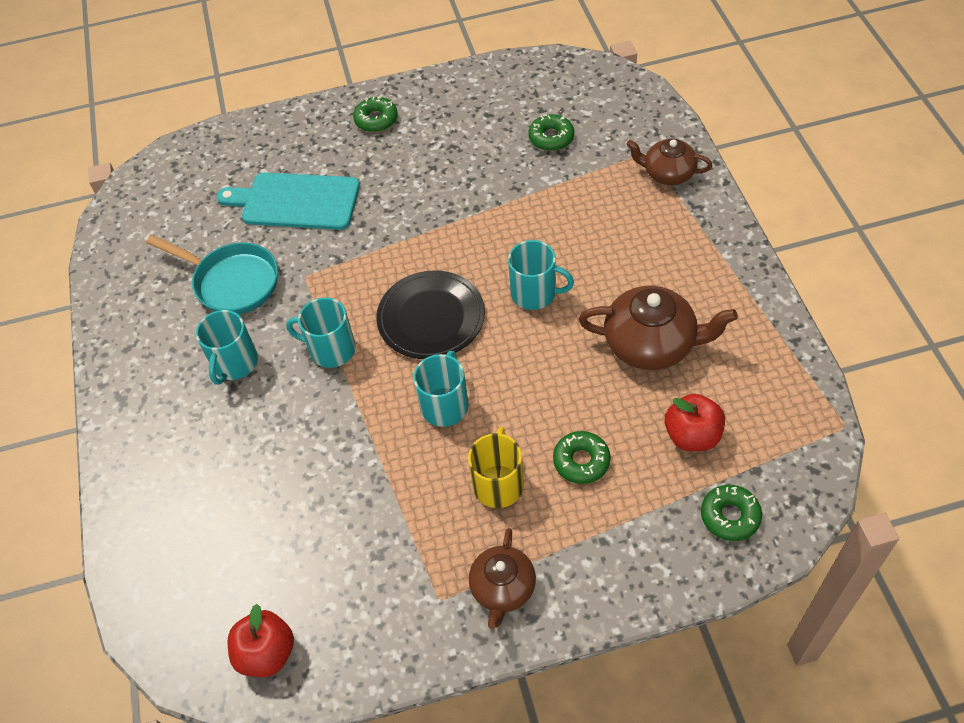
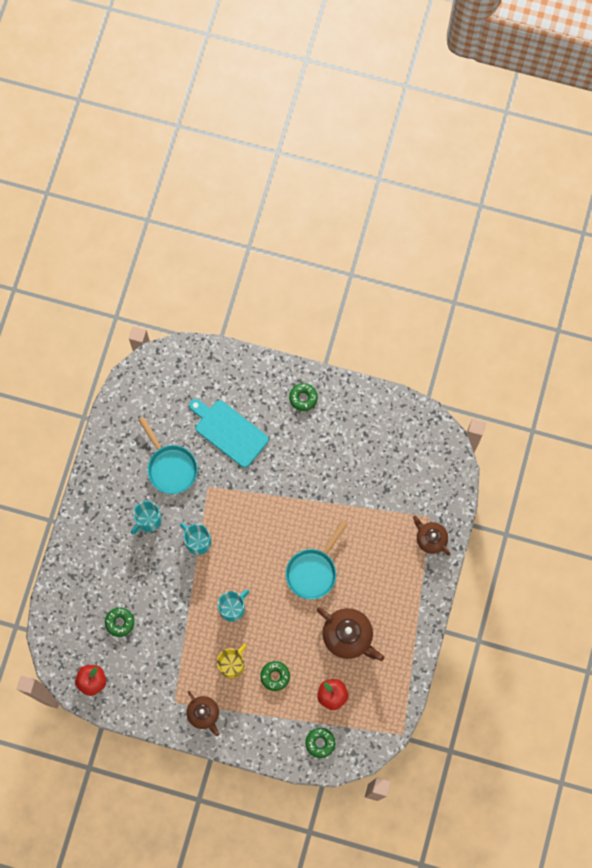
camera: 25 degrees right, 20 degrees up
(431, 317) = (255, 553): black plate -> none
(503, 588) = (203, 714): brown teapot -> brown teapot turned 75 degrees counterclockwise
(535, 293) = (313, 571): turquoise mug -> turquoise pan
(551, 138) = (387, 474): green donut -> green donut (120, 622)

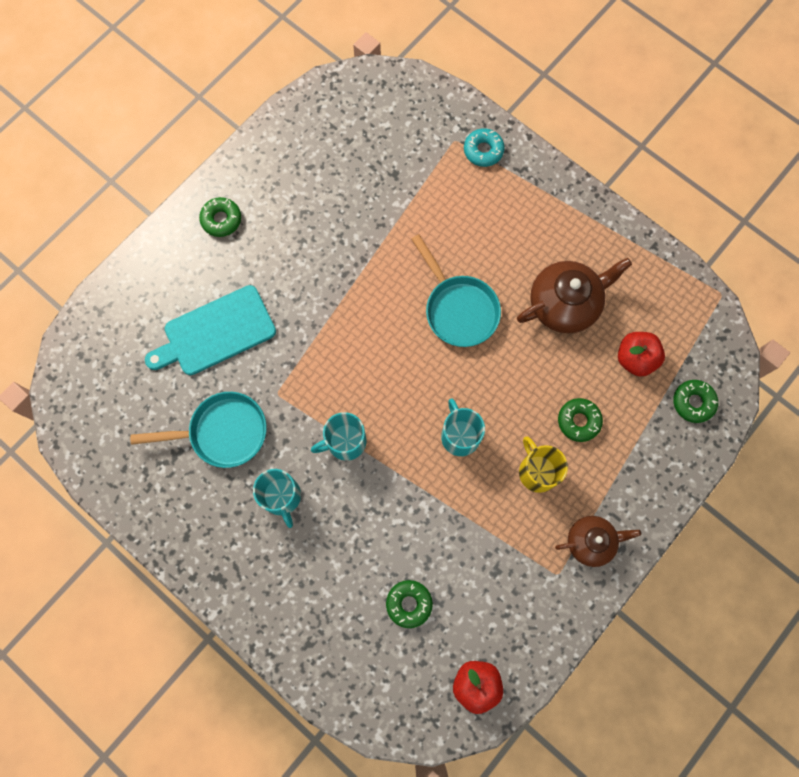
camera: 65 degrees left, 0 degrees up
(430, 538) = (483, 151): brown teapot -> turquoise donut

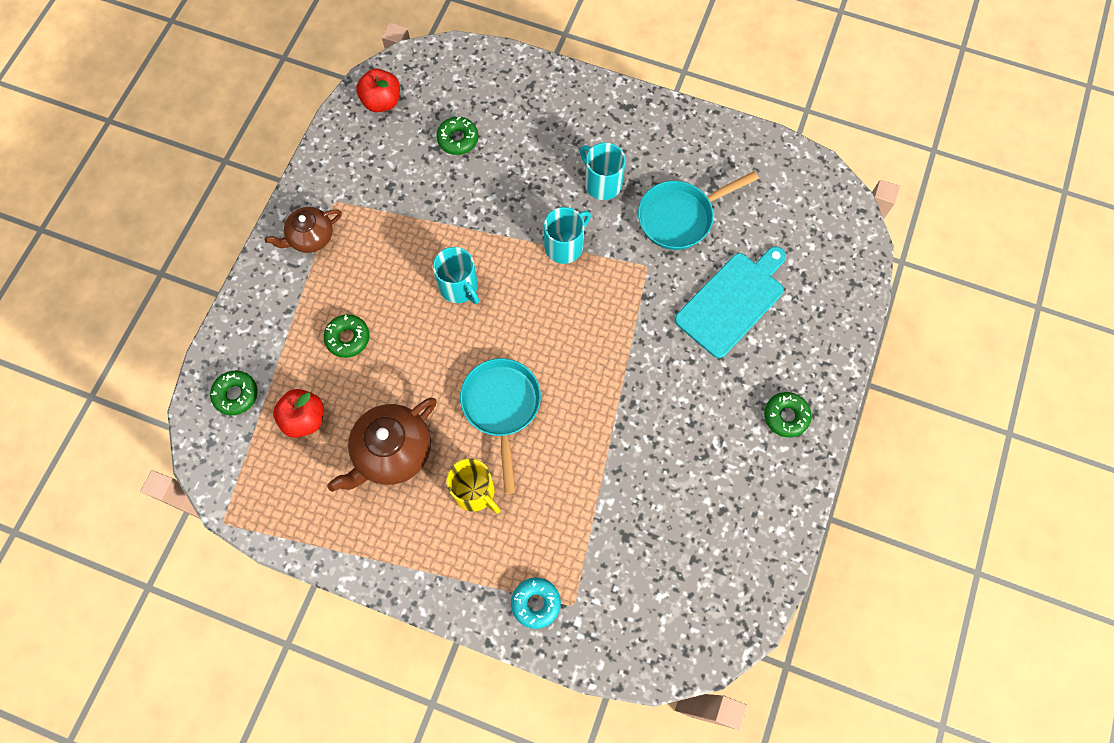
camera: 160 degrees right, 5 degrees down
(458, 309) = (501, 408): turquoise pan -> turquoise pan turned 45 degrees clockwise
(537, 471) = (376, 280): yellow mug -> yellow mug (474, 492)

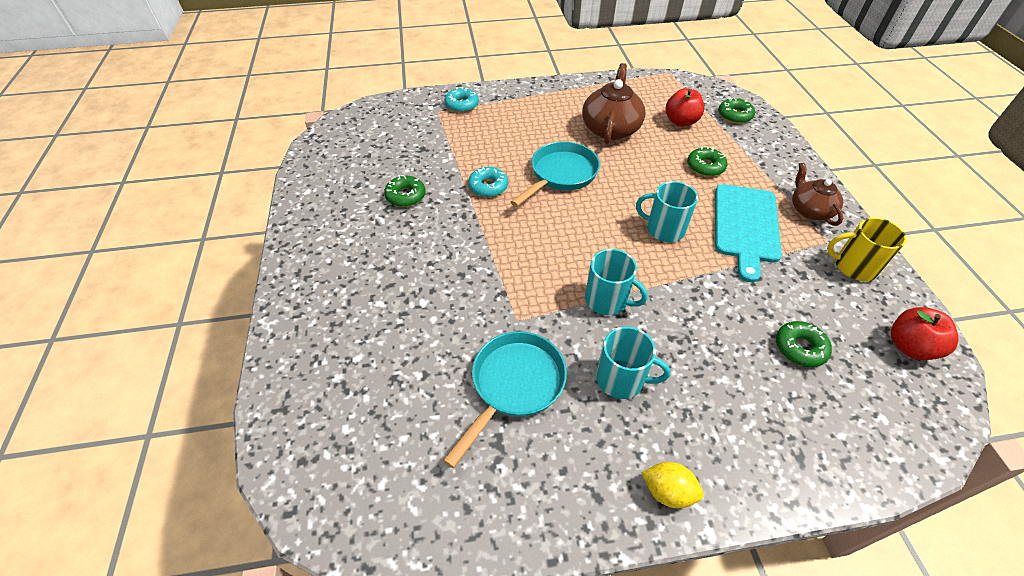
camera: 150 degrees right, 20 degrees down
(310, 237) = (809, 210): brown teapot -> brown teapot turned 45 degrees counterclockwise
(474, 492) = (540, 131): yellow mug -> yellow mug (854, 266)
(501, 408) = (560, 175): turquoise pan -> turquoise pan turned 105 degrees counterclockwise
(564, 246) = (607, 300): turquoise mug -> turquoise mug turned 75 degrees counterclockwise
(586, 431) = (488, 187): none -> turquoise donut
(625, 109) = (667, 491): none -> yellow lemon
(732, 301) = (414, 327): turquoise cutting board -> turquoise cutting board (745, 226)
(786, 416) = (325, 259): green donut -> green donut (406, 196)

